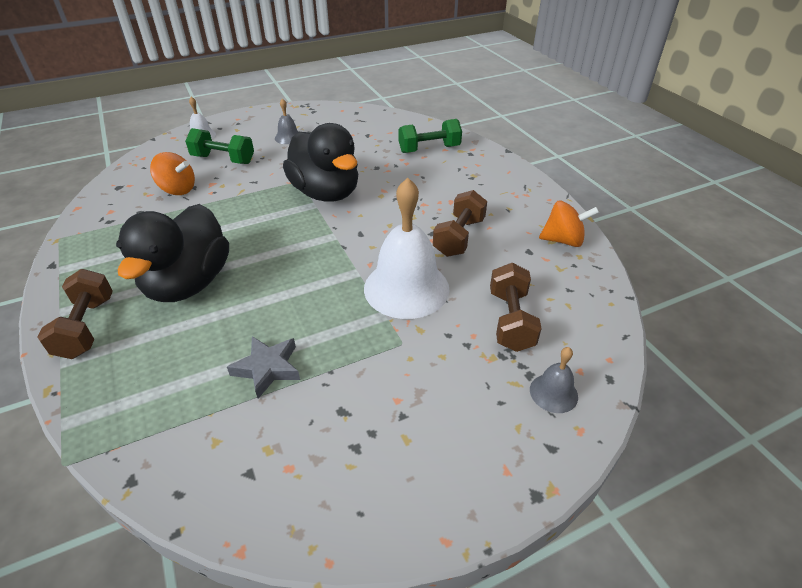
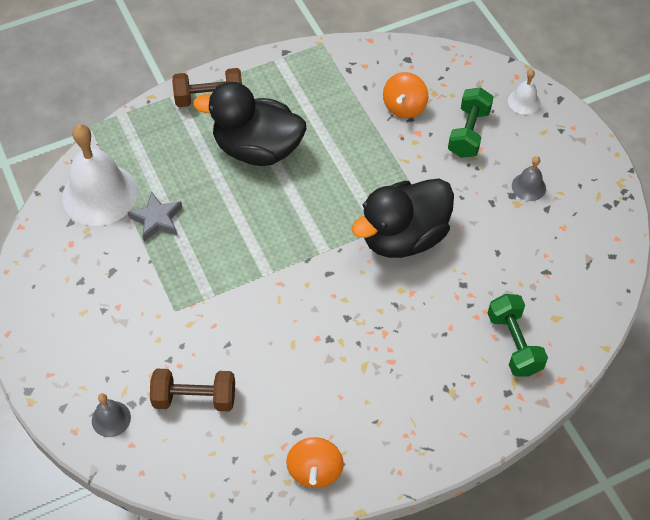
camera: 90 degrees right, 15 degrees up
(406, 288) = (243, 314): white bell -> white bell (100, 194)
(459, 237) = (321, 364): brown dumbbell -> none

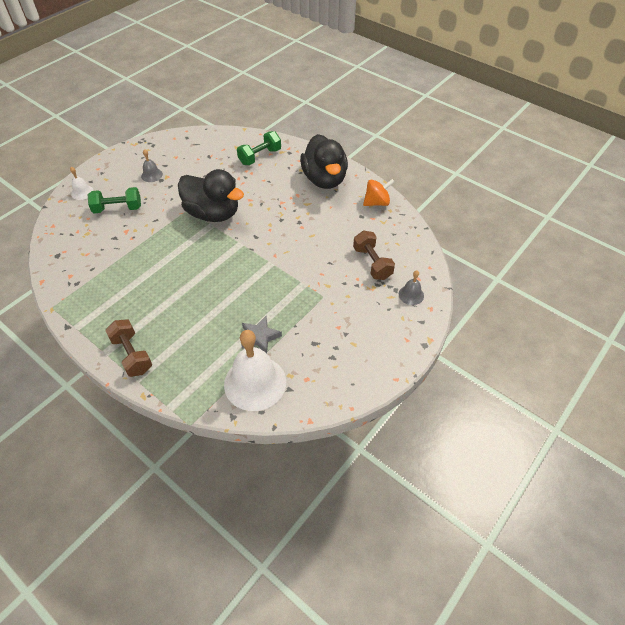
camera: 115 degrees left, 5 degrees down
(257, 149) = (172, 306): black duck -> black duck (324, 179)
(404, 107) = (105, 243): orange spinning top -> none

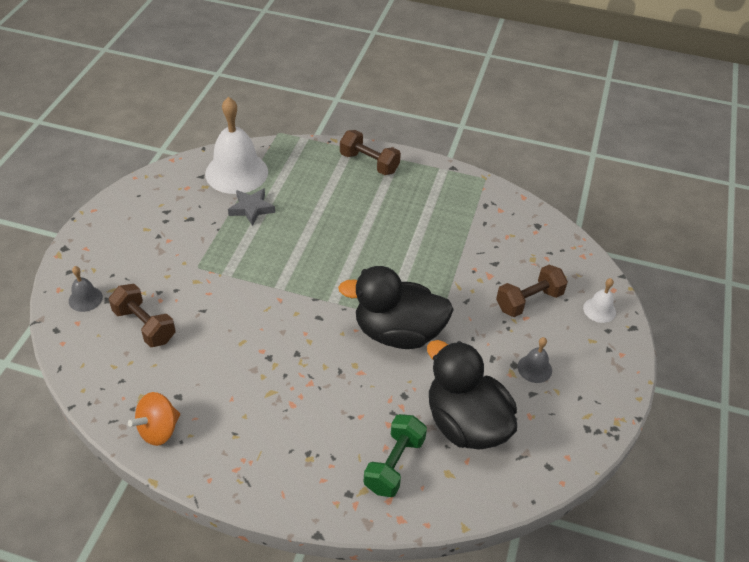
camera: 155 degrees right, 5 degrees down
(118, 208) = (529, 301): green dumbbell -> brown dumbbell
(324, 179) = (261, 450): black duck -> black duck (466, 424)

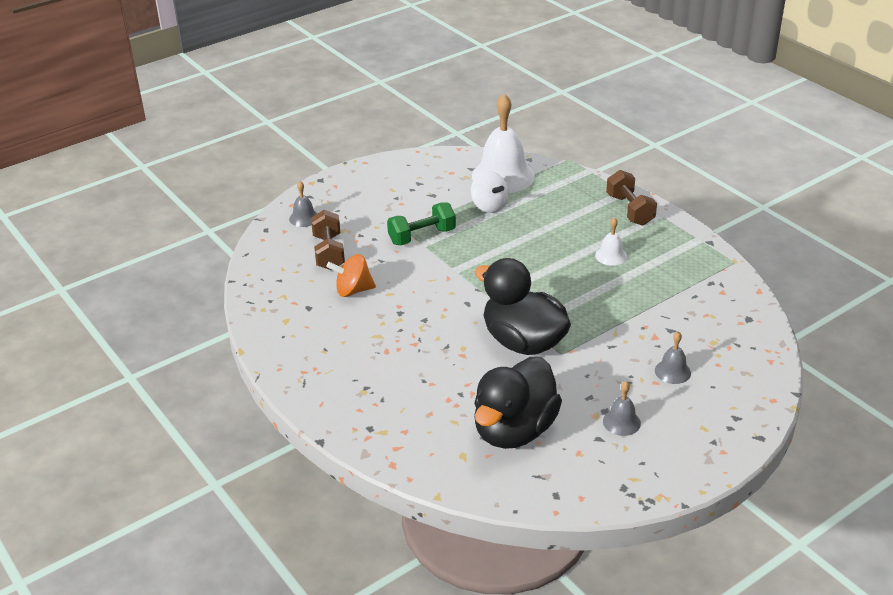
camera: 40 degrees right, 10 degrees down
(158, 430) = (274, 322): orange spinning top -> orange spinning top (353, 290)
(251, 209) = (489, 206): grey star -> white spinning top
(394, 464) = (425, 427): green dumbbell -> green dumbbell (422, 236)
(466, 424) = (514, 430): black duck -> black duck turned 150 degrees counterclockwise
(529, 301) = (672, 371): brown dumbbell -> grey bell
(599, 310) = (739, 408): white bell -> white bell (611, 256)

